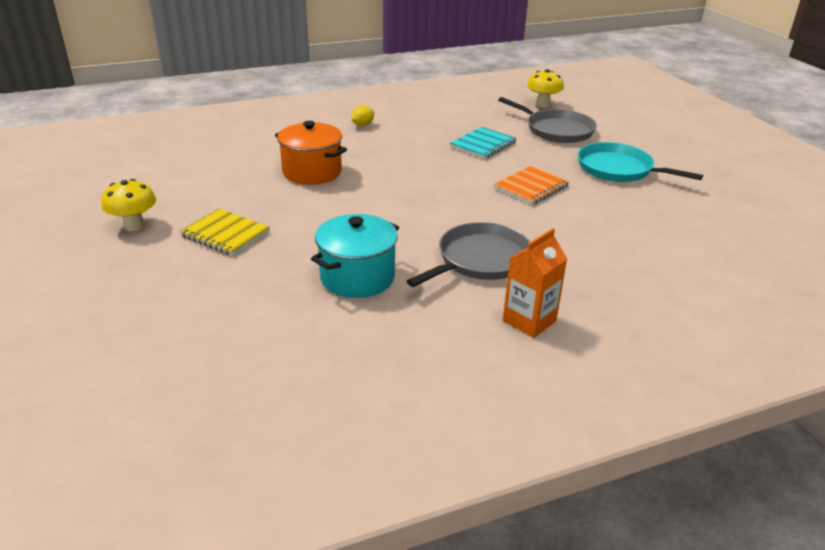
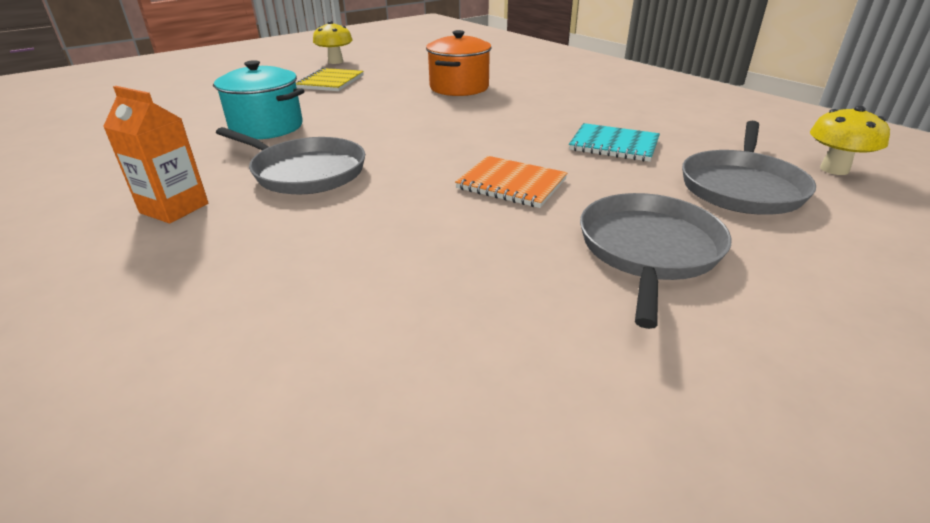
camera: 75 degrees right, 0 degrees up
(362, 125) = (590, 89): yellow lemon -> none
(618, 169) = (648, 250): turquoise pan -> grey pan

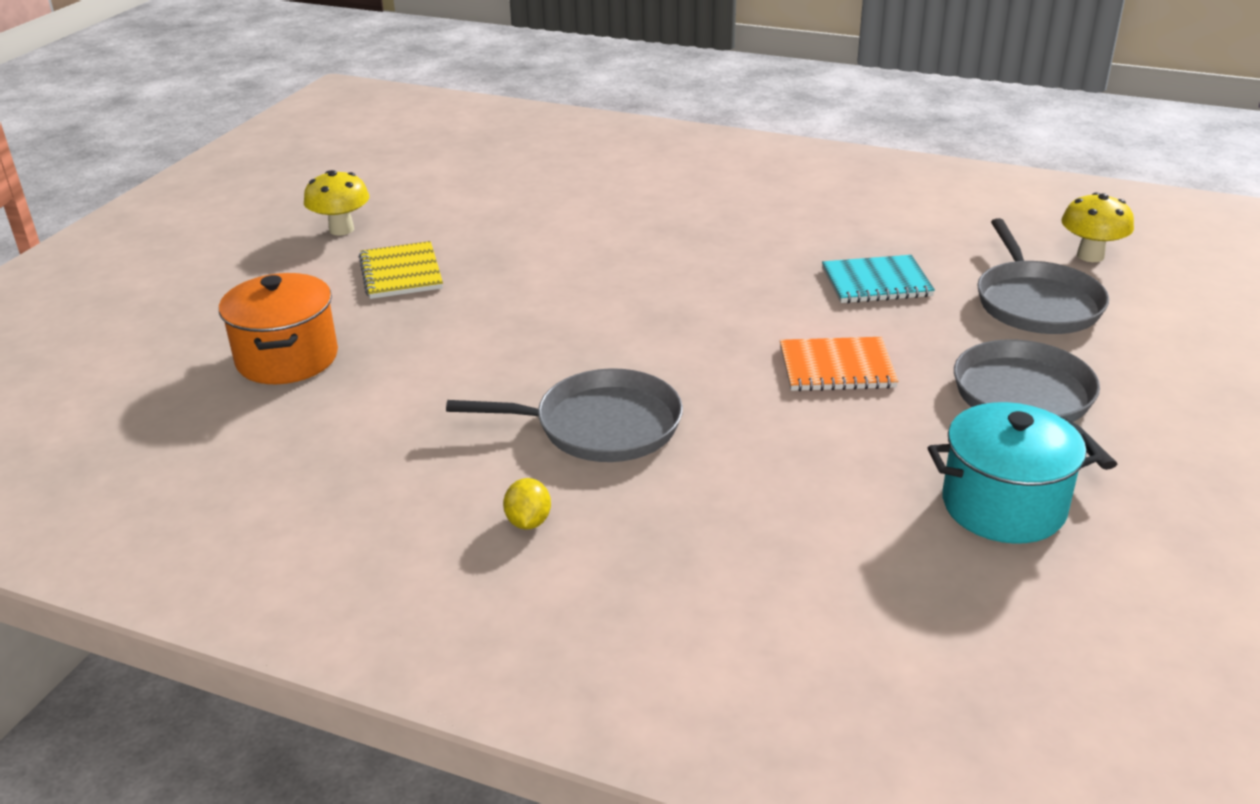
camera: 30 degrees left, 0 degrees up
(174, 208) = (528, 522): orange carton -> yellow lemon
(267, 127) = (442, 378): turquoise pot -> turquoise pot (1003, 506)
(459, 88) = (597, 237): orange pot -> orange pot (287, 358)

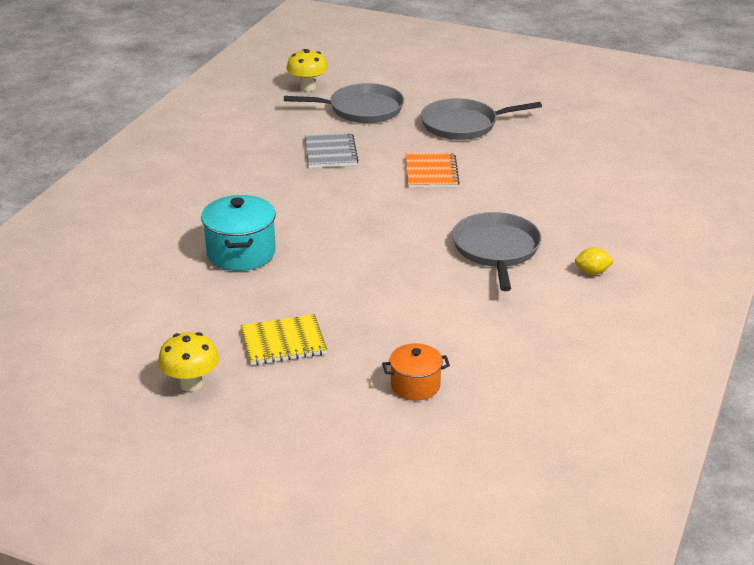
camera: 90 degrees left, 0 degrees up
(287, 358) = (415, 385): orange pot -> orange pot, size x0.62
(876, 282) = (330, 152): turquoise notebook -> grey notebook
(1003, 506) = (555, 142): turquoise pot -> turquoise pot (241, 253)

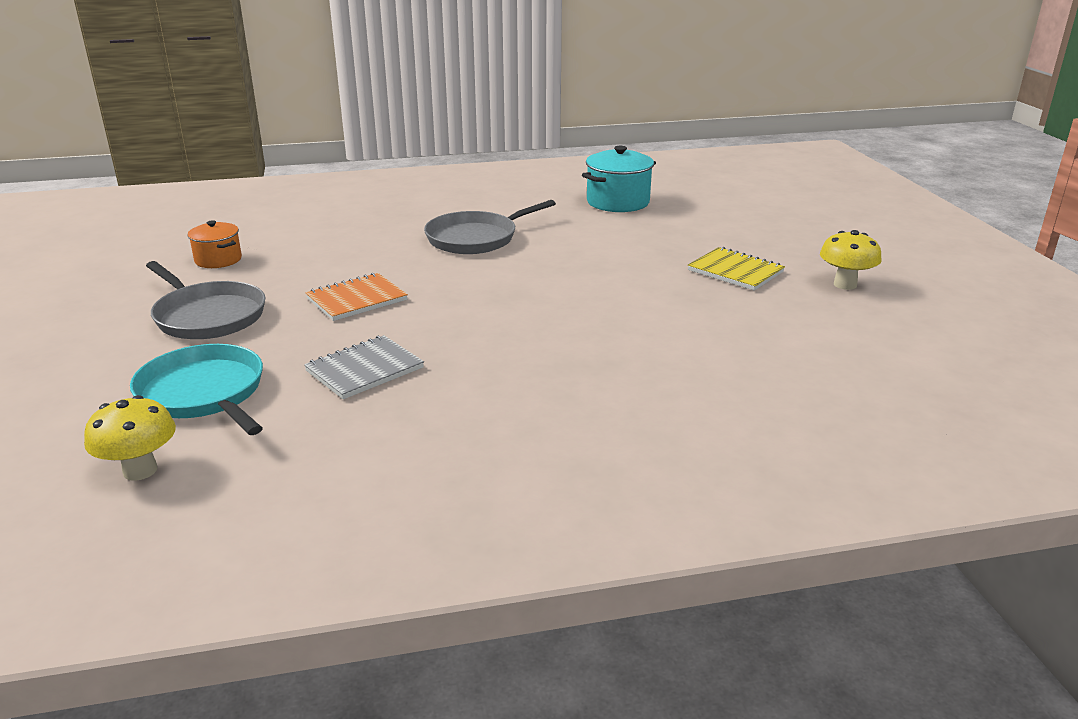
camera: 125 degrees left, 5 degrees down
(241, 253) = (651, 337): turquoise pot -> turquoise pot (618, 202)
(361, 109) = (204, 394): grey pan -> turquoise pan
(415, 385) = (695, 219): orange pot -> orange pot (218, 260)
(592, 272) = (463, 204): yellow lemon -> none

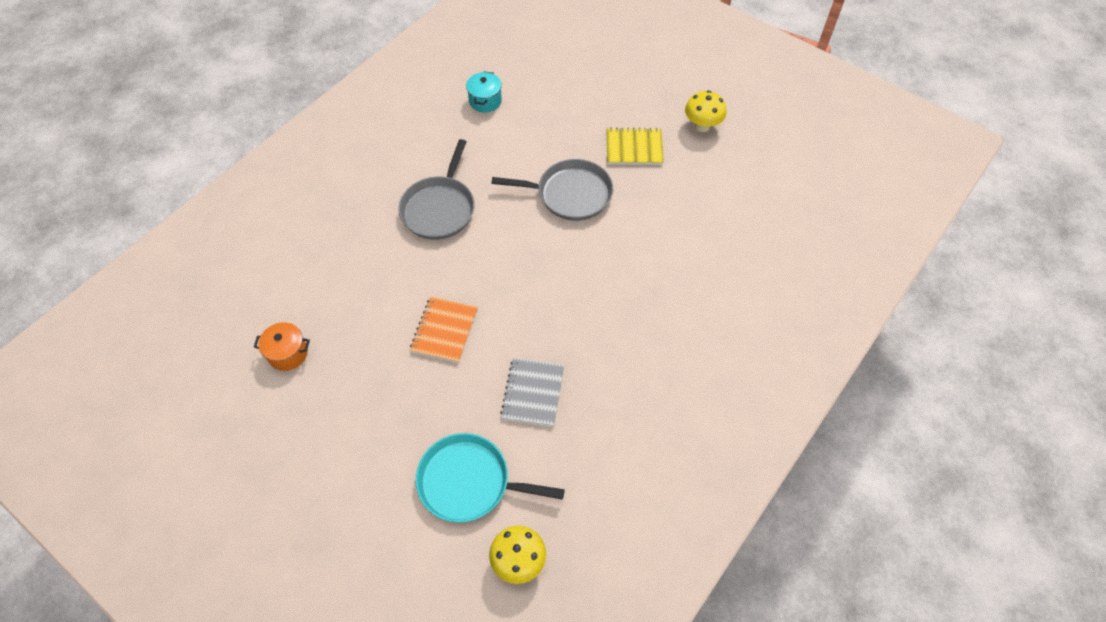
camera: 40 degrees left, 30 degrees up
(207, 316) = (369, 416): grey pan -> grey pan (570, 194)
(618, 202) = (485, 101): turquoise pot -> turquoise pot, size x0.62

